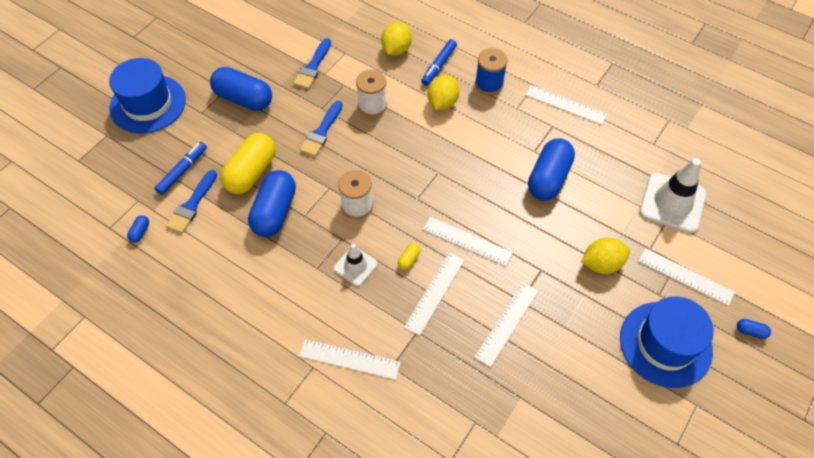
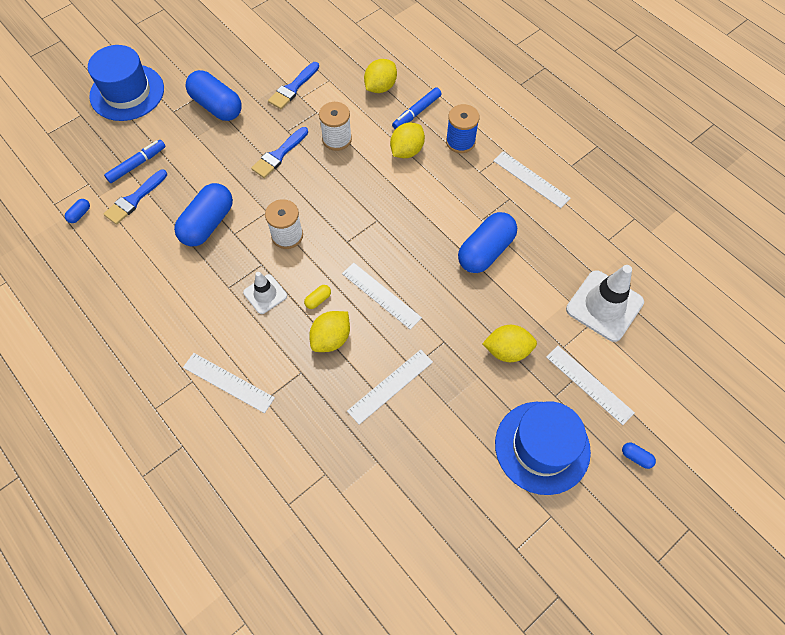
camera: 15 degrees right, 5 degrees up
(251, 172) = (199, 180): yellow capsule -> none
(434, 293) = (331, 339): white ruler -> yellow lemon

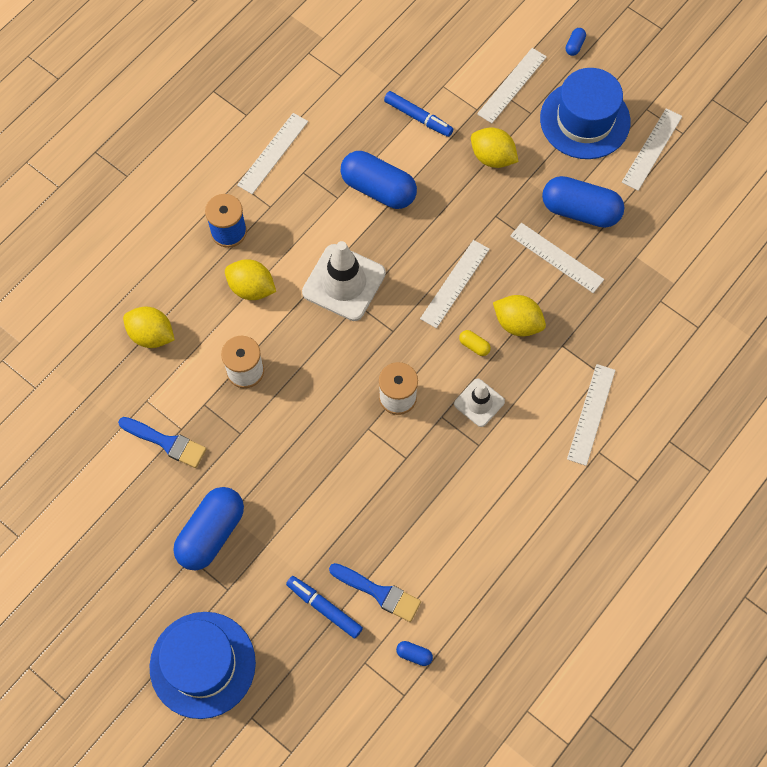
camera: 100 degrees left, 5 degrees up
(208, 224) = (398, 492): blue capsule -> blue capsule (580, 211)
(279, 155) = (280, 434): blue brush -> none
(416, 112) = (189, 286): blue marker -> blue marker (418, 117)
(500, 509) = (652, 149): none -> white ruler
(507, 350) = (492, 157): yellow lemon -> yellow lemon turned 45 degrees counterclockwise
(604, 306) = (422, 76): white traffic cone -> white traffic cone (344, 283)

